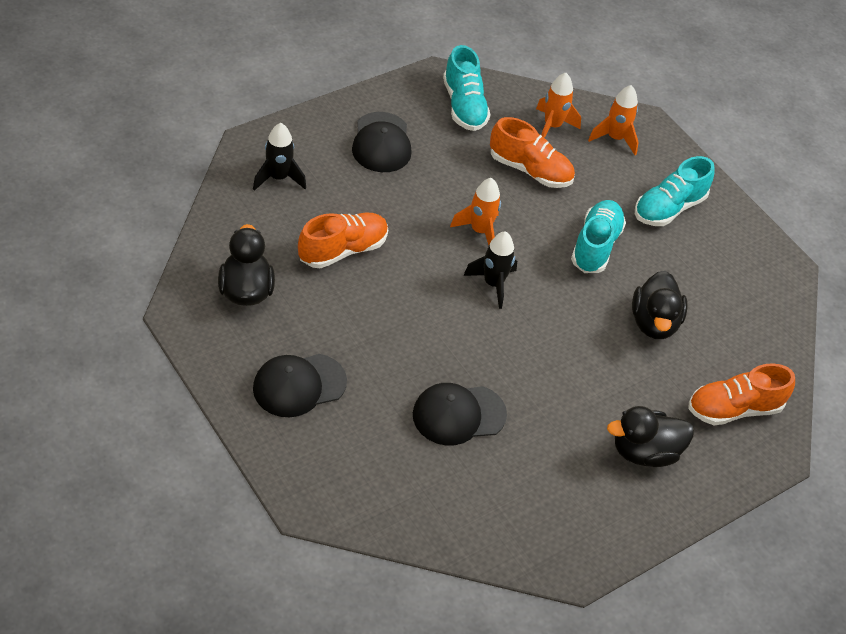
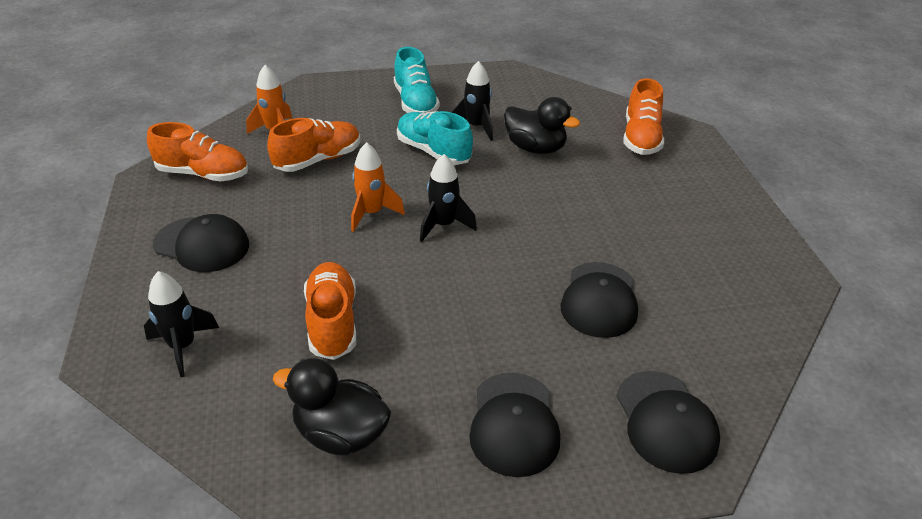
camera: 60 degrees left, 10 degrees down
(345, 480) = (666, 421): none -> black cap
(464, 106) = (203, 174): turquoise shoe -> orange shoe
(615, 138) = (318, 104): orange rocket -> none
(644, 452) = (674, 196): black duck -> none
(659, 267) = (476, 127): none -> black rocket

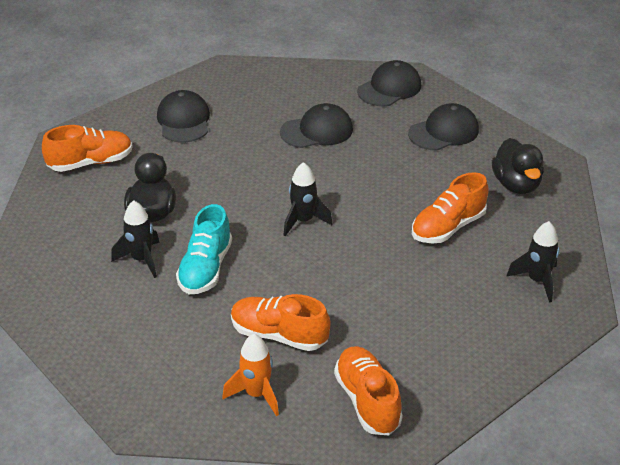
camera: 120 degrees left, 0 degrees up
(202, 245) = (448, 336): black cap -> black cap (183, 121)
(372, 213) = (323, 264): orange rocket -> none
(415, 103) = (123, 319): turquoise shoe -> none

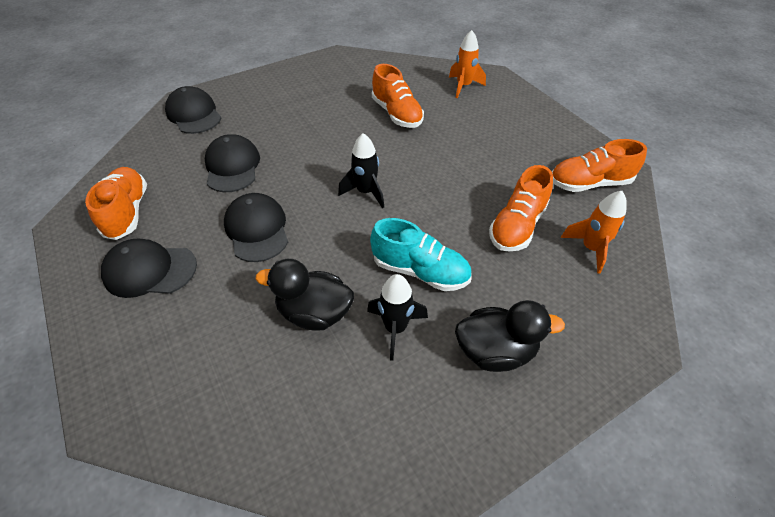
camera: 80 degrees left, 10 degrees up
(90, 162) = (184, 379): orange shoe -> orange shoe (127, 212)
(444, 132) = (275, 96): black cap -> black cap (257, 229)
(516, 184) = (357, 76): black duck -> black duck (495, 351)
(537, 281) = (463, 86): black rocket -> orange rocket

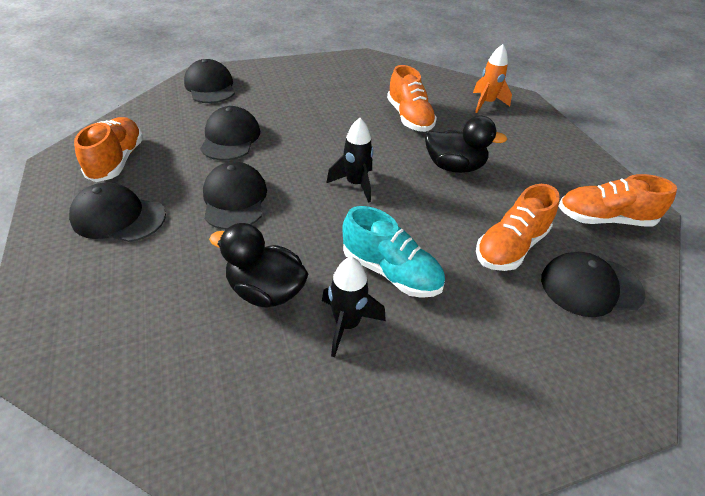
camera: 10 degrees right, 5 degrees down
(495, 351) = (452, 373): black duck -> black duck (454, 167)
(590, 248) = (590, 286): orange rocket -> black cap

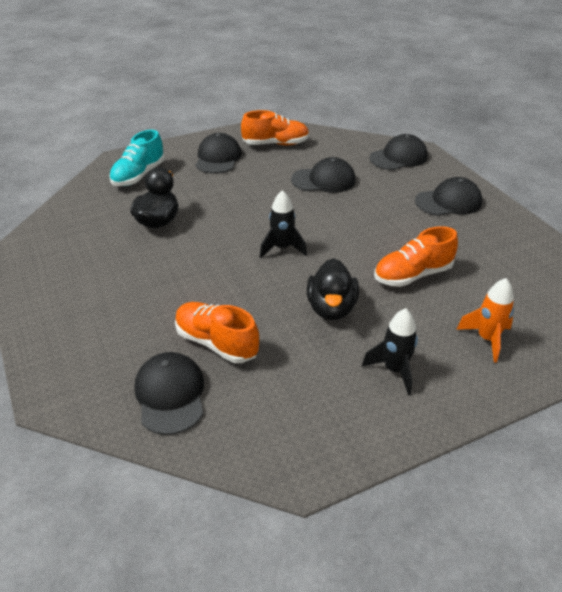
camera: 85 degrees right, 5 degrees down
(235, 199) = (246, 195): black cap -> black cap (448, 202)
(347, 324) = (130, 256): black rocket -> black rocket (394, 370)
(390, 271) = (179, 273): turquoise shoe -> turquoise shoe (139, 175)
(604, 219) = (274, 425): orange shoe -> none

